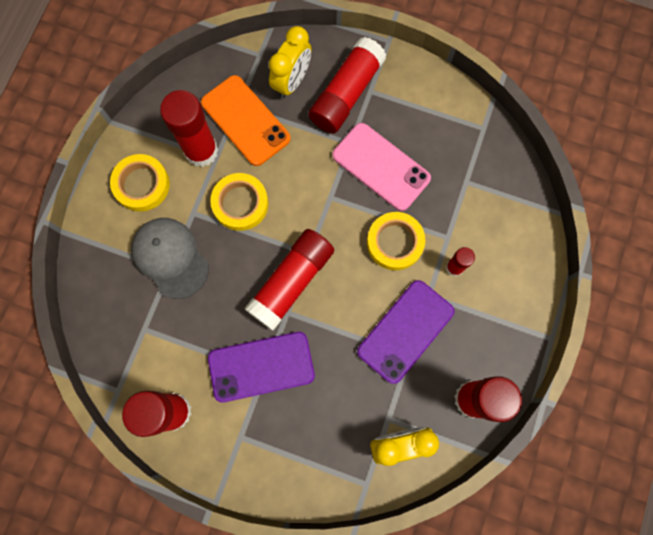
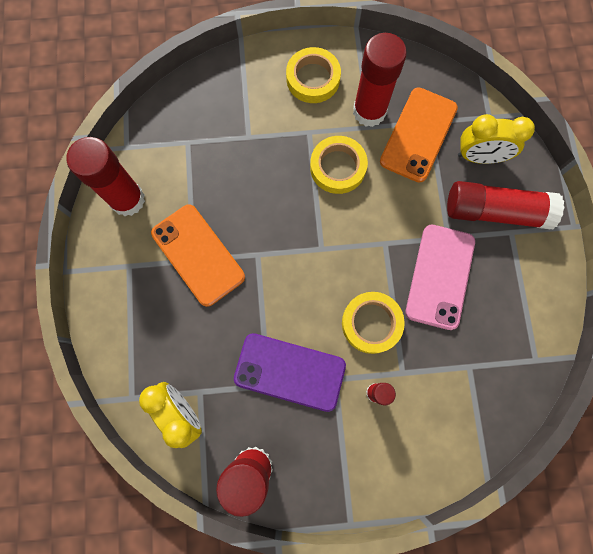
camera: 65 degrees right, 0 degrees up
(170, 258) = (259, 133): grey cap -> none
(261, 366) = (198, 255): purple phone -> orange phone
(291, 282) = (287, 245): red glue stick -> none

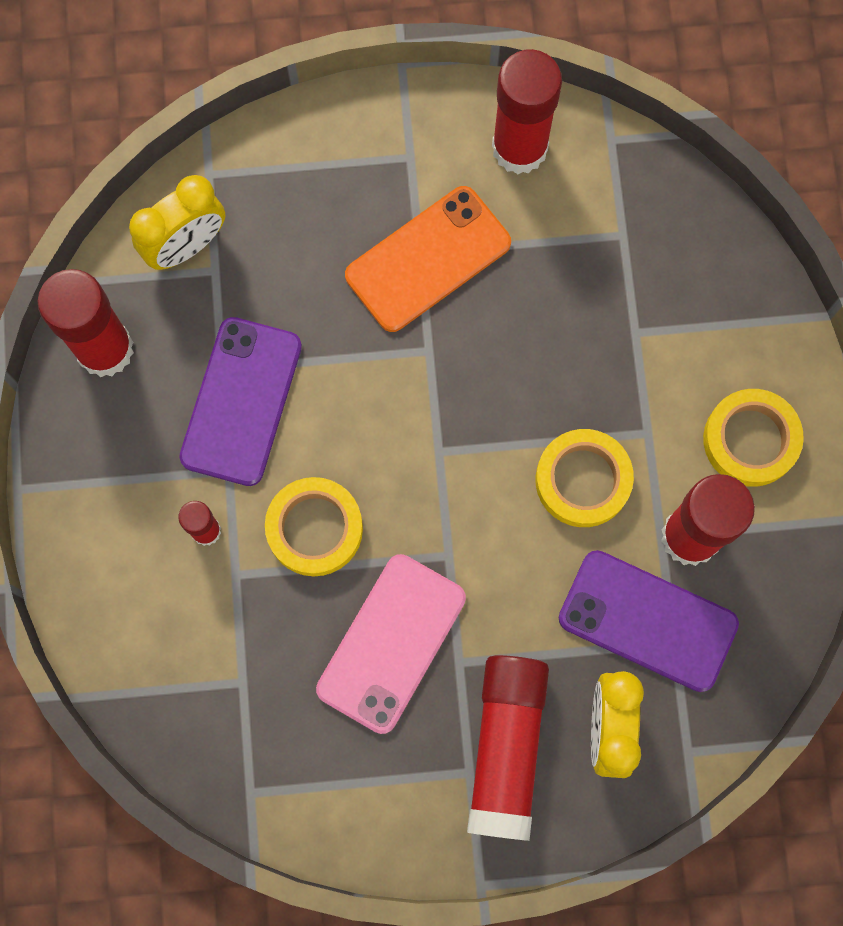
camera: 90 degrees right, 0 degrees up
(418, 135) = (648, 620): orange phone -> purple phone
(439, 276) = (391, 643): pink phone -> pink phone turned 75 degrees counterclockwise

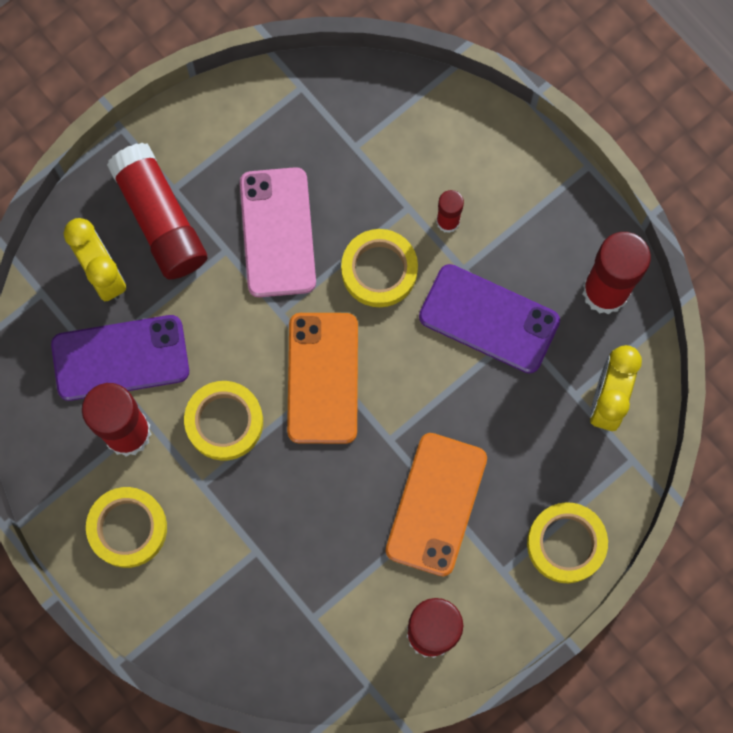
camera: 145 degrees right, 0 degrees up
(241, 401) = (489, 319): purple phone -> purple phone turned 45 degrees counterclockwise
(331, 142) = (566, 543): none -> yellow tape
(452, 456) = (323, 378): none -> orange phone

